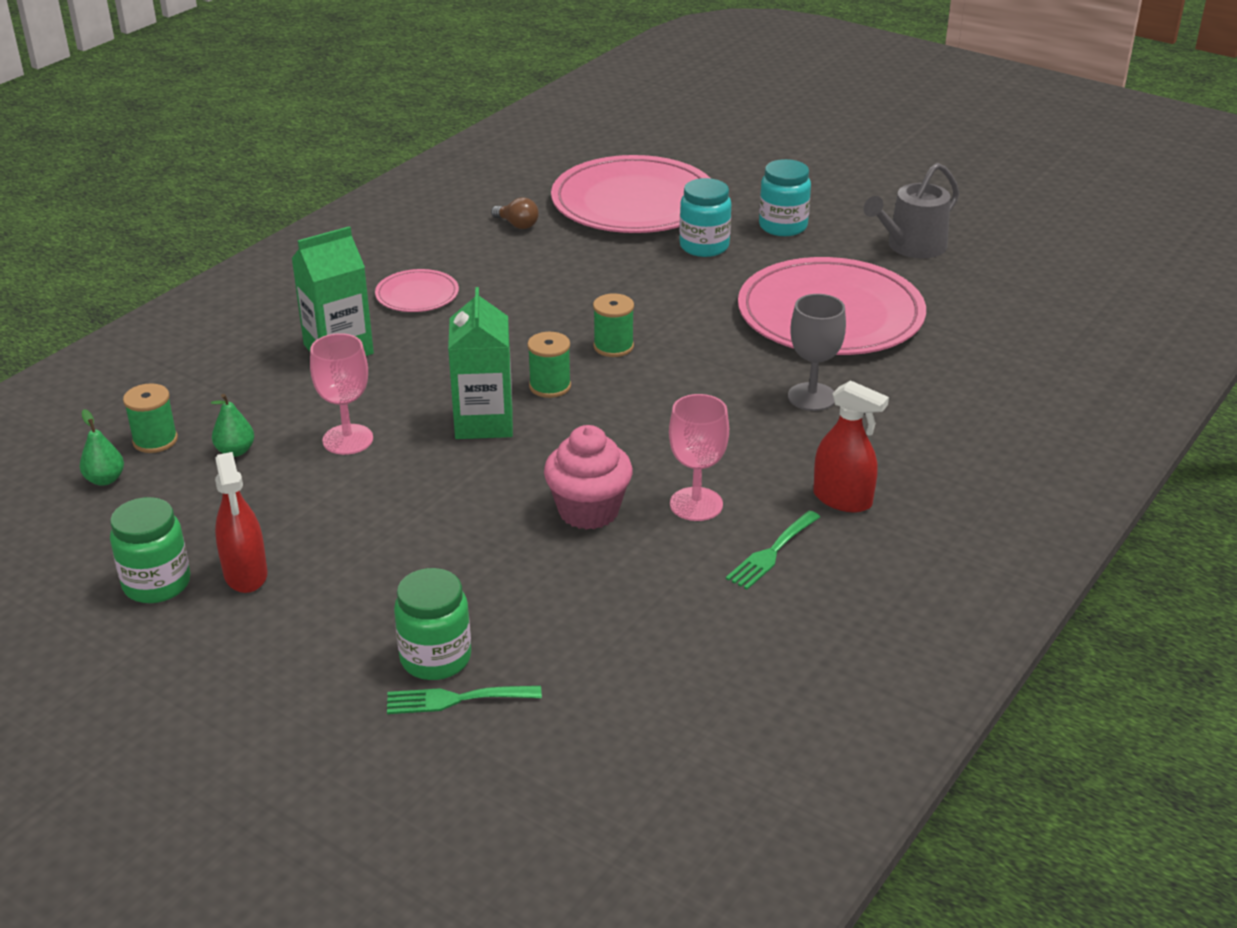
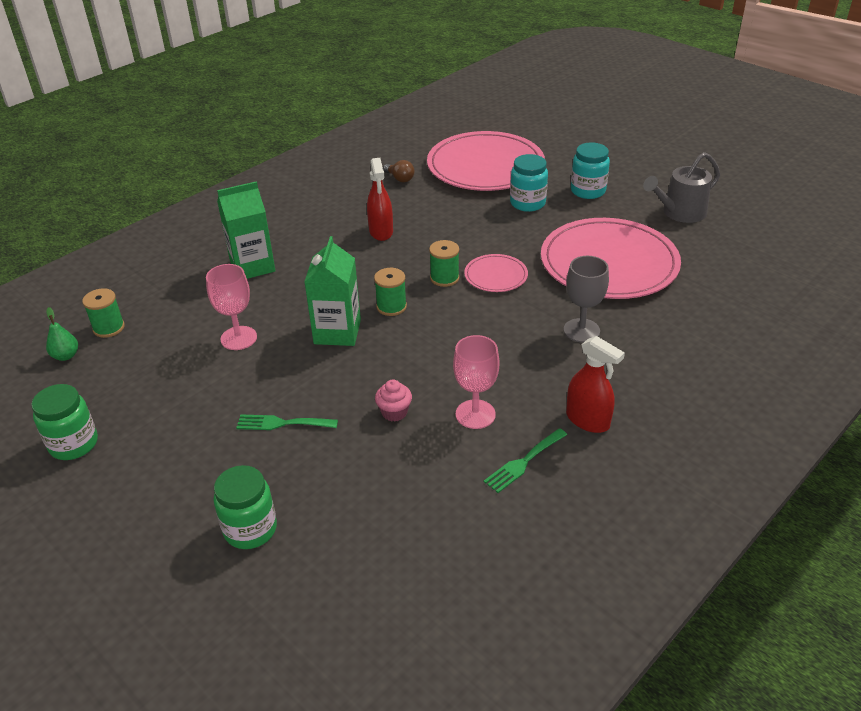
camera: 10 degrees right, 5 degrees up
(235, 451) = (159, 341): green pear -> none
(246, 574) = (136, 442): red spray bottle -> red spray bottle (381, 232)
(417, 294) = (317, 228): pink plate -> pink plate (496, 276)
(455, 699) = (255, 567): green fork -> green fork (282, 423)
(588, 511) = (394, 412): pink cupcake -> pink cupcake, size x0.56

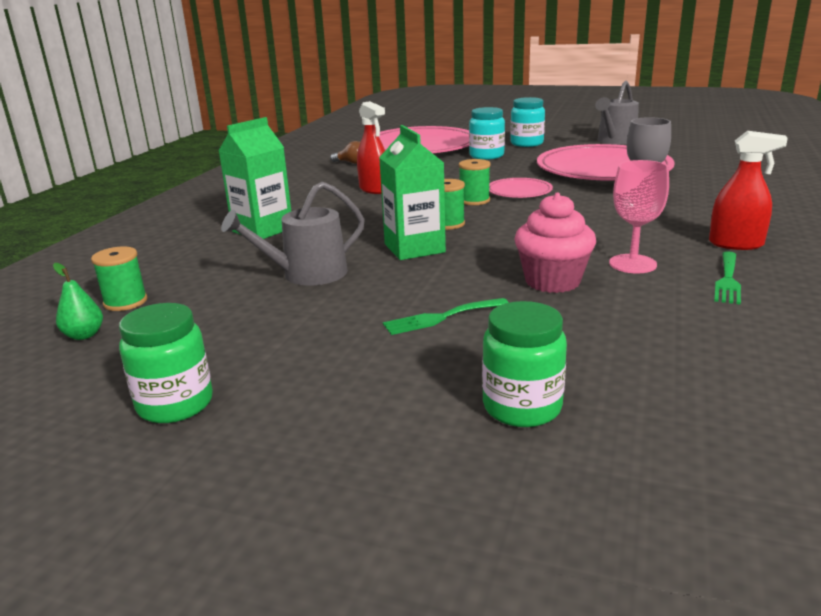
camera: 25 degrees left, 15 degrees down
(238, 338) = (307, 274): pink goblet -> grey watering can
(394, 412) = (552, 281): pink cupcake -> pink cupcake, size x1.78

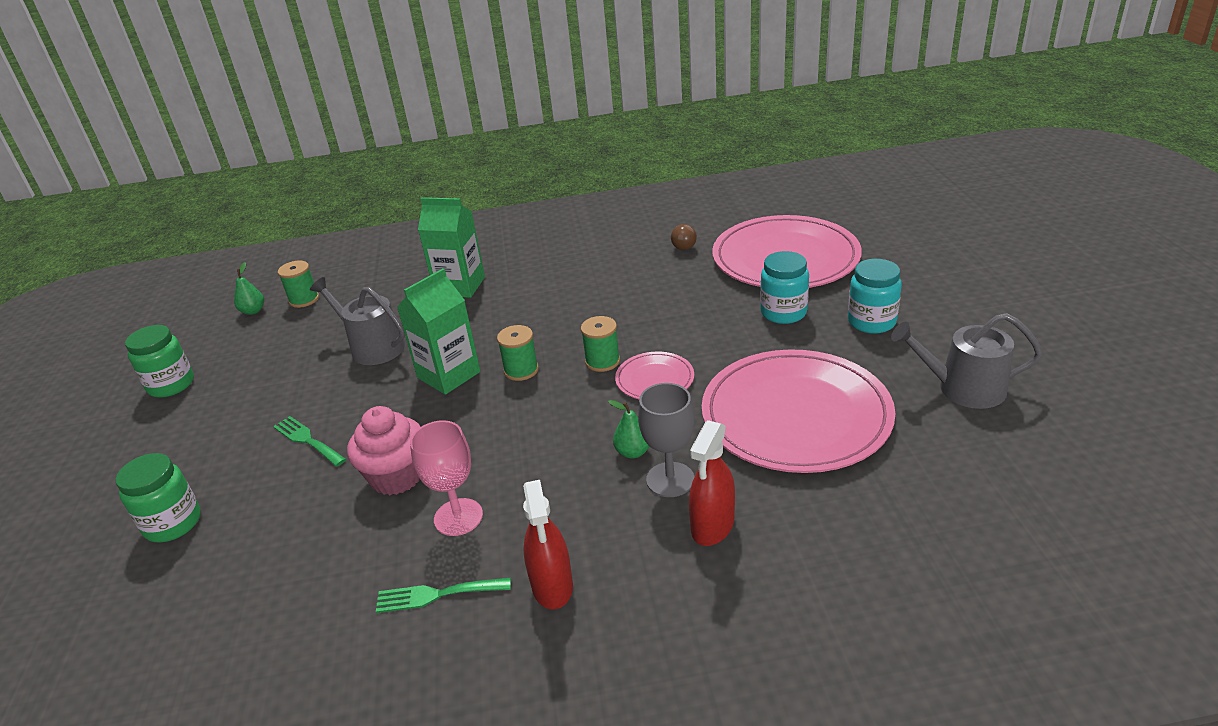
camera: 65 degrees right, 10 degrees up
(374, 189) = (601, 292): red spray bottle -> red spray bottle (712, 526)
(601, 207) = (633, 452): none -> green pear

